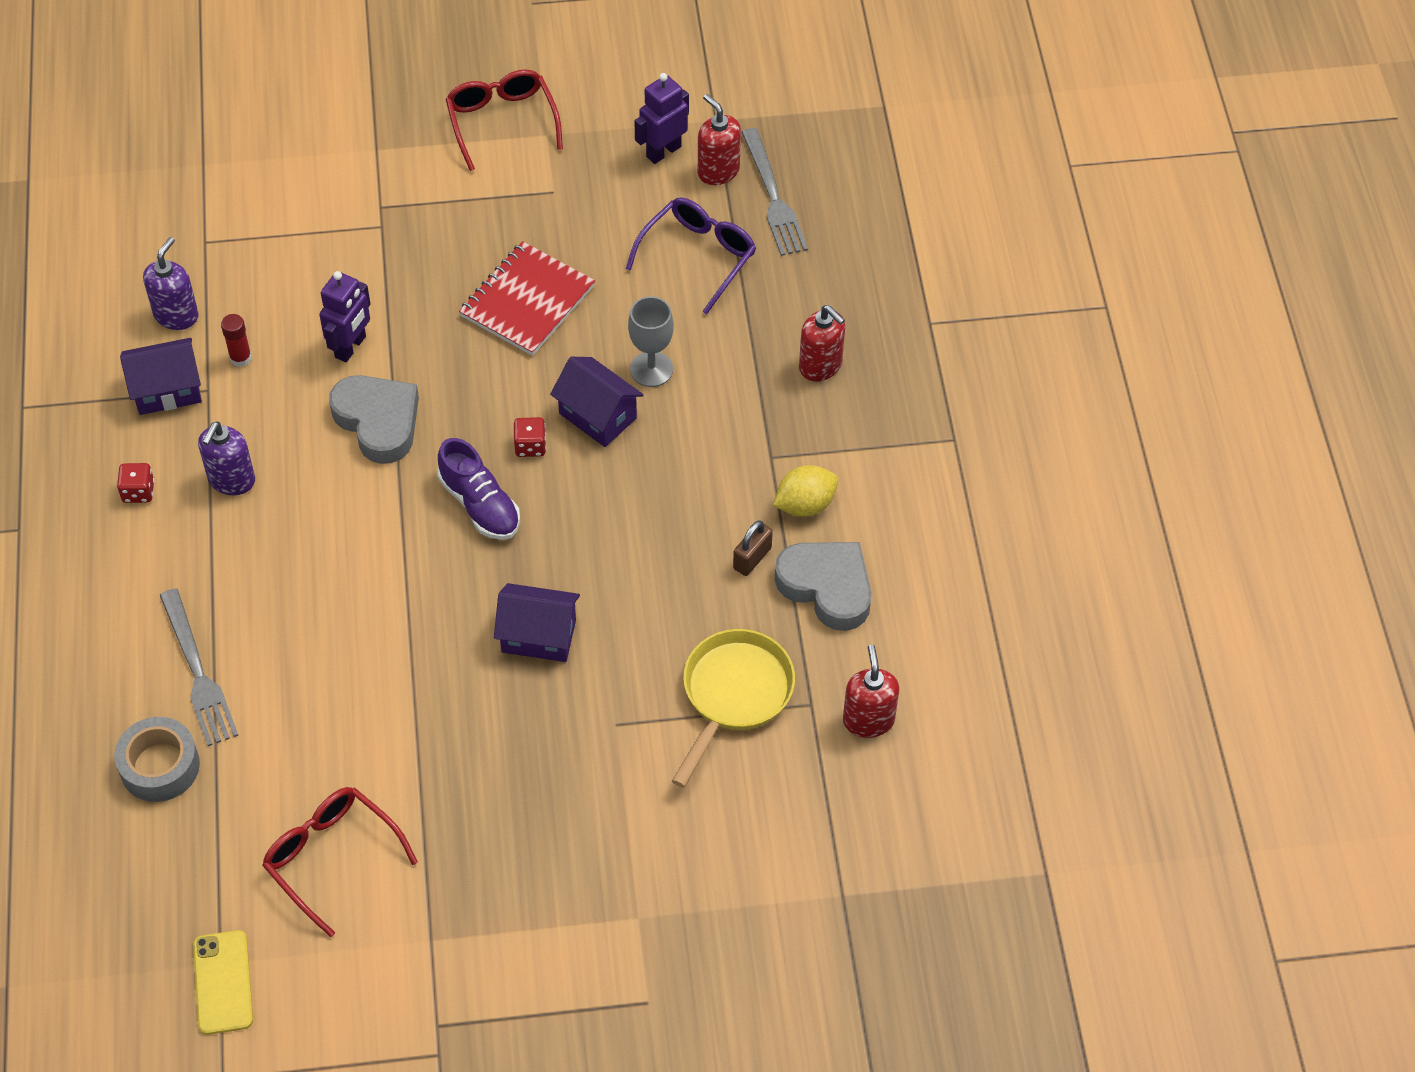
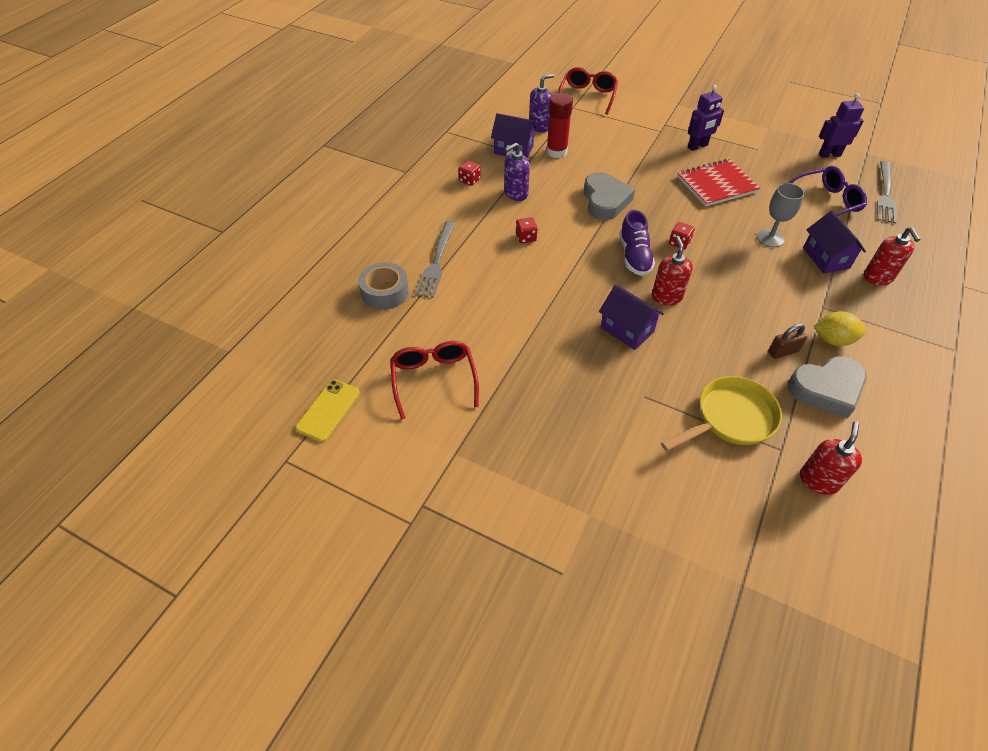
camera: 35 degrees right, 5 degrees down
(240, 358) = (556, 152): red glue stick -> red glue stick, size x1.78
(302, 556) = (526, 237): none -> red dice
(351, 347) = (612, 168): purple robot -> purple robot (697, 146)
(502, 122) = (747, 116): red glasses -> red glasses (588, 96)
(598, 416) = (726, 245): purple house -> purple house (826, 258)
(718, 171) = (857, 173): red soap dispenser -> red soap dispenser (666, 296)
(827, 587) = (826, 389): grey heart -> grey heart turned 90 degrees clockwise

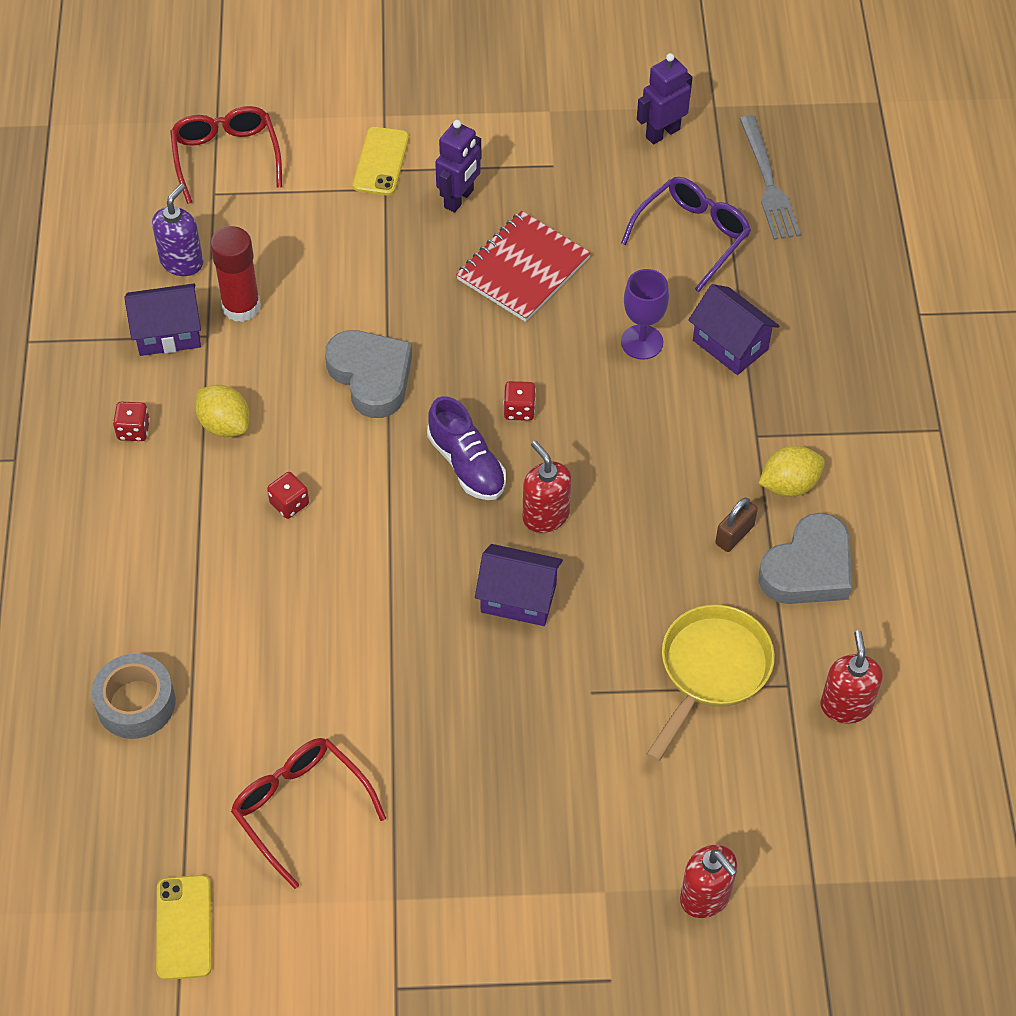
camera: 30 degrees left, 5 degrees up
(436, 261) = (179, 611): grey fork -> none
(515, 194) = (225, 425): purple soap dispenser -> yellow lemon
(664, 120) = (381, 162): none -> yellow phone
(770, 238) = (642, 342): grey goblet -> purple goblet
(878, 277) = (809, 349): red soap dispenser -> red soap dispenser (705, 897)

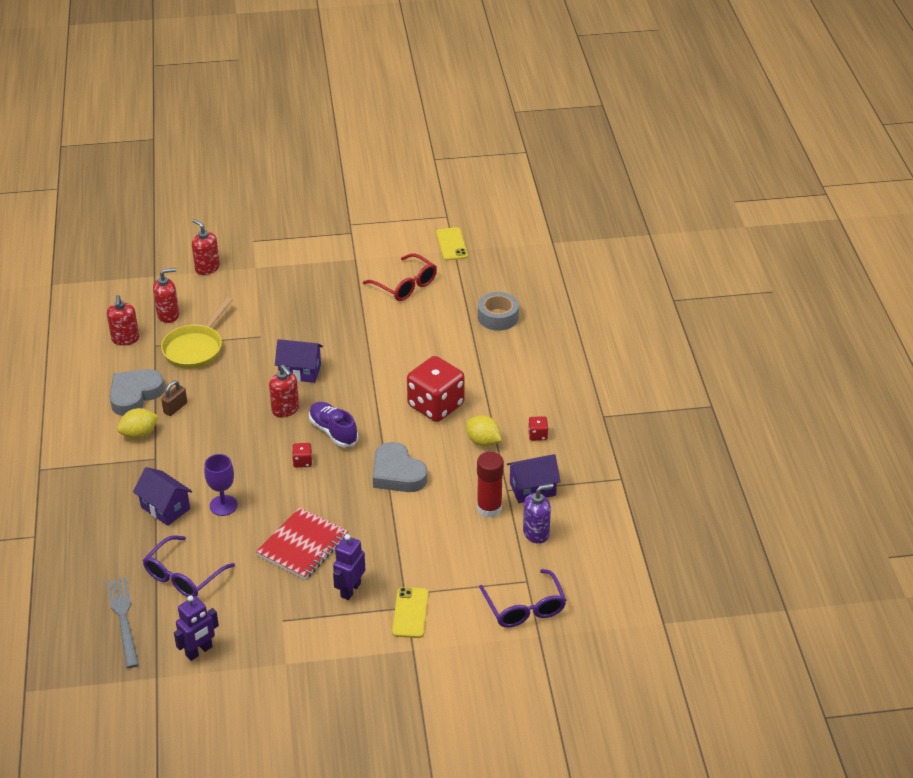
camera: 175 degrees right, 15 degrees down
(182, 262) = (536, 533): purple soap dispenser -> purple soap dispenser turned 135 degrees counterclockwise
(226, 157) = (525, 608): red glasses -> purple glasses
(289, 504) = (435, 405): red dice -> red dice, size x2.43
(771, 763) = (168, 315): none -> red soap dispenser

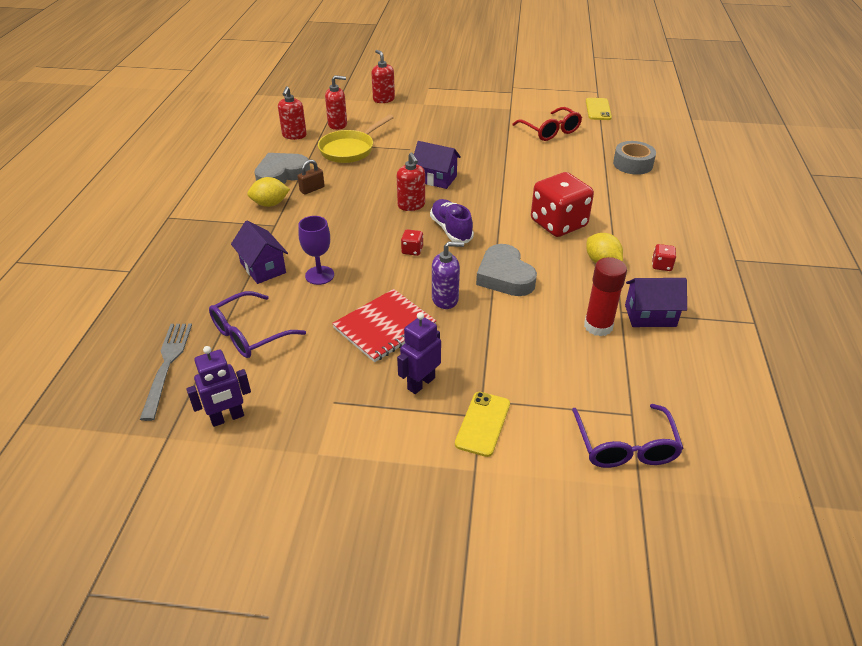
camera: 15 degrees right, 0 degrees up
(536, 533) = (649, 362): purple soap dispenser -> purple soap dispenser (445, 299)

